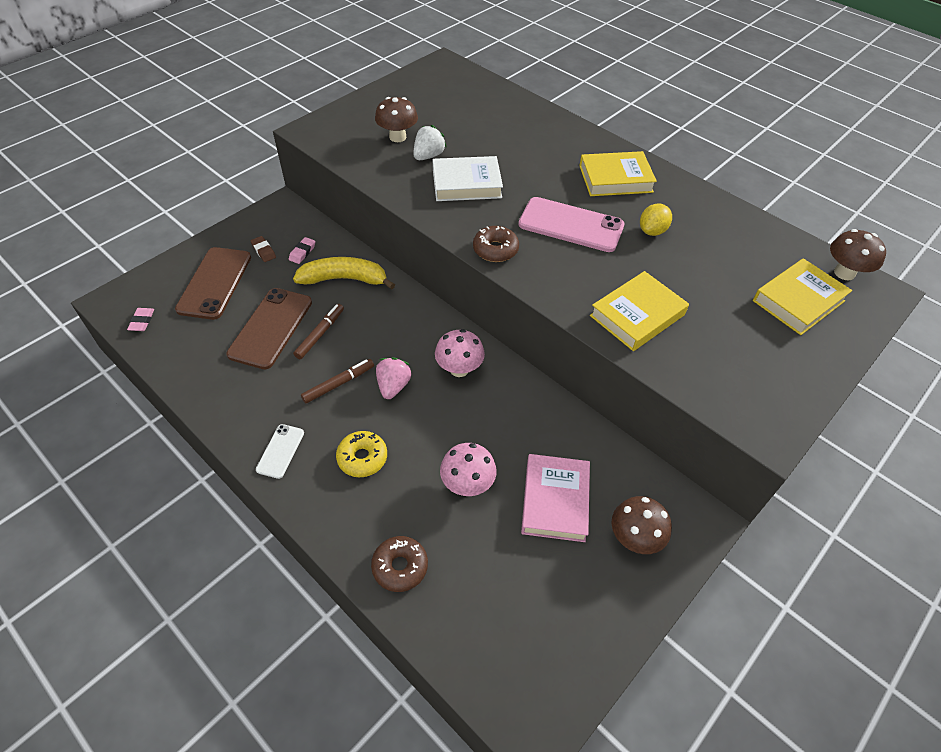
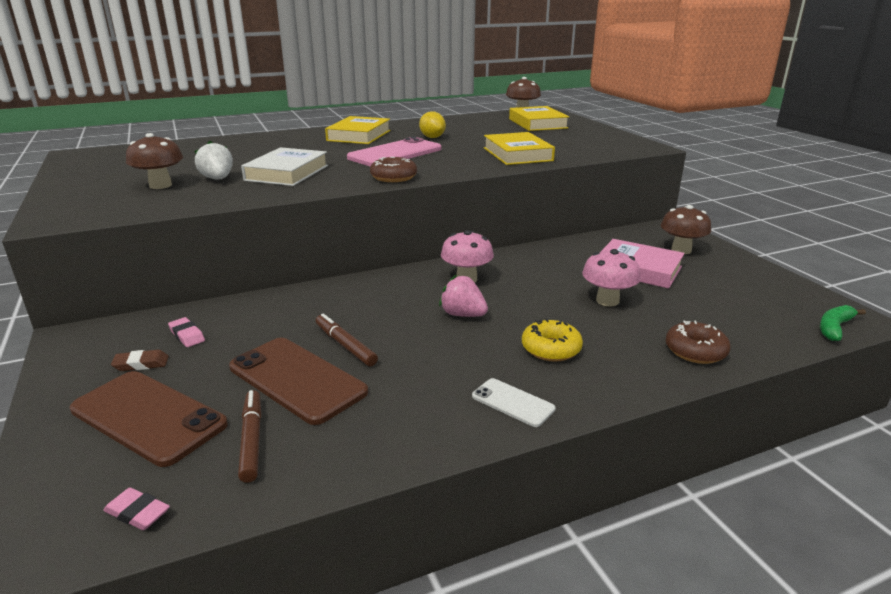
camera: 65 degrees left, 25 degrees down
(338, 384) = (435, 346): brown marker -> brown marker (252, 440)
(344, 279) = (272, 315): yellow banana -> none
(502, 701) = (834, 328): none -> green banana

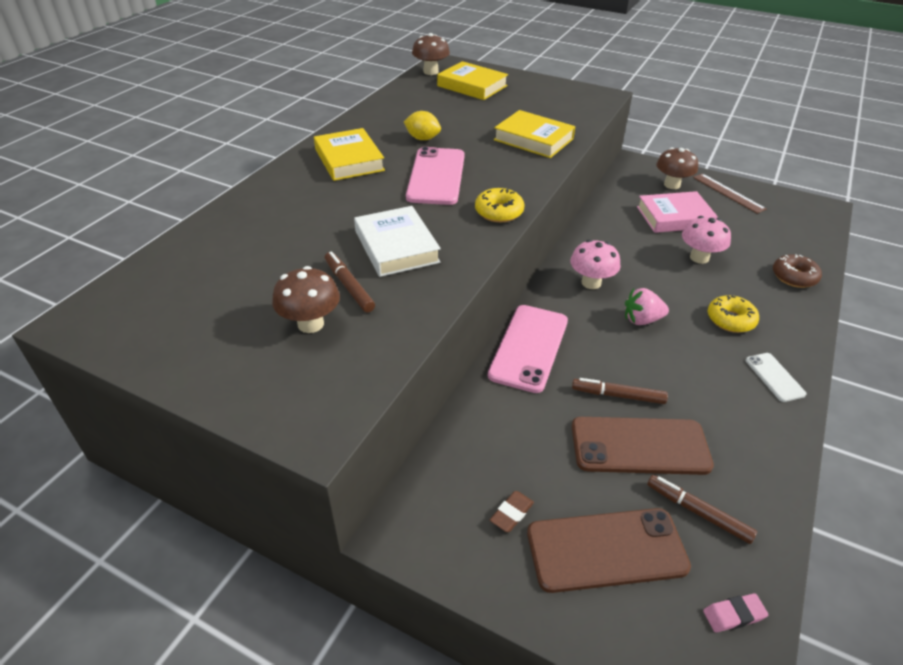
camera: 40 degrees left, 15 degrees up
(187, 335) = (493, 463): pink eraser -> none
(218, 179) = (349, 286): white strawberry -> brown marker
(339, 293) = (529, 347): none -> pink phone
(393, 177) = (499, 212): brown donut -> yellow donut
(512, 402) = (774, 377): white phone -> white phone turned 75 degrees clockwise
(740, 273) = (728, 193): none -> brown ruler
(834, 328) = (823, 220): green banana -> none

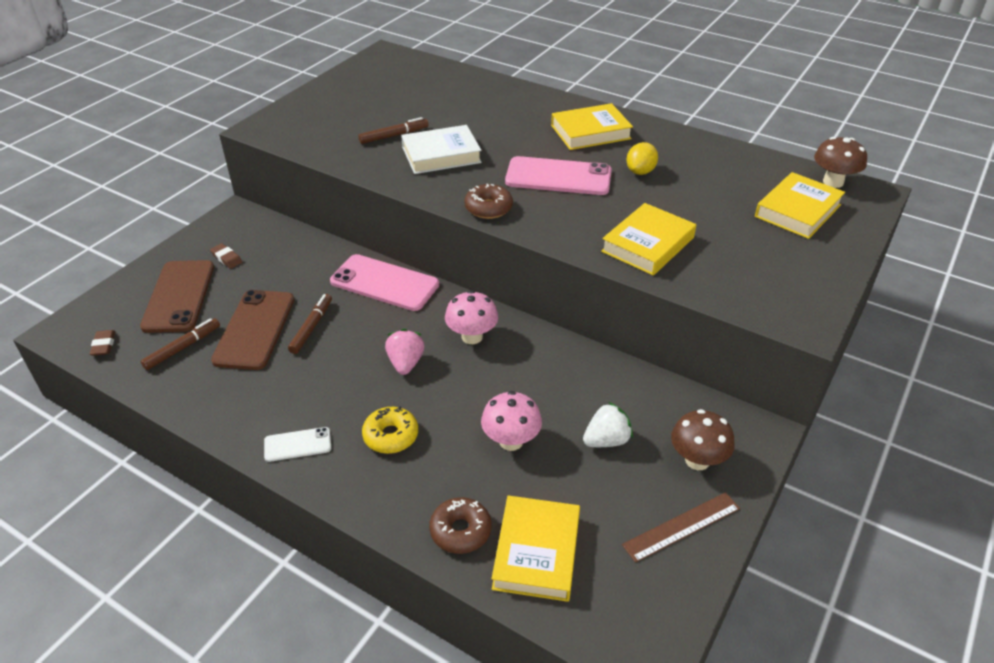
camera: 95 degrees right, 0 degrees up
(310, 324) = (356, 123): brown mushroom -> none
(499, 212) = (488, 208): yellow donut -> brown donut
(674, 217) = (606, 440): pink book -> white strawberry
(733, 615) = (104, 345): pink eraser -> brown eraser
(786, 244) = (537, 552): none -> yellow book

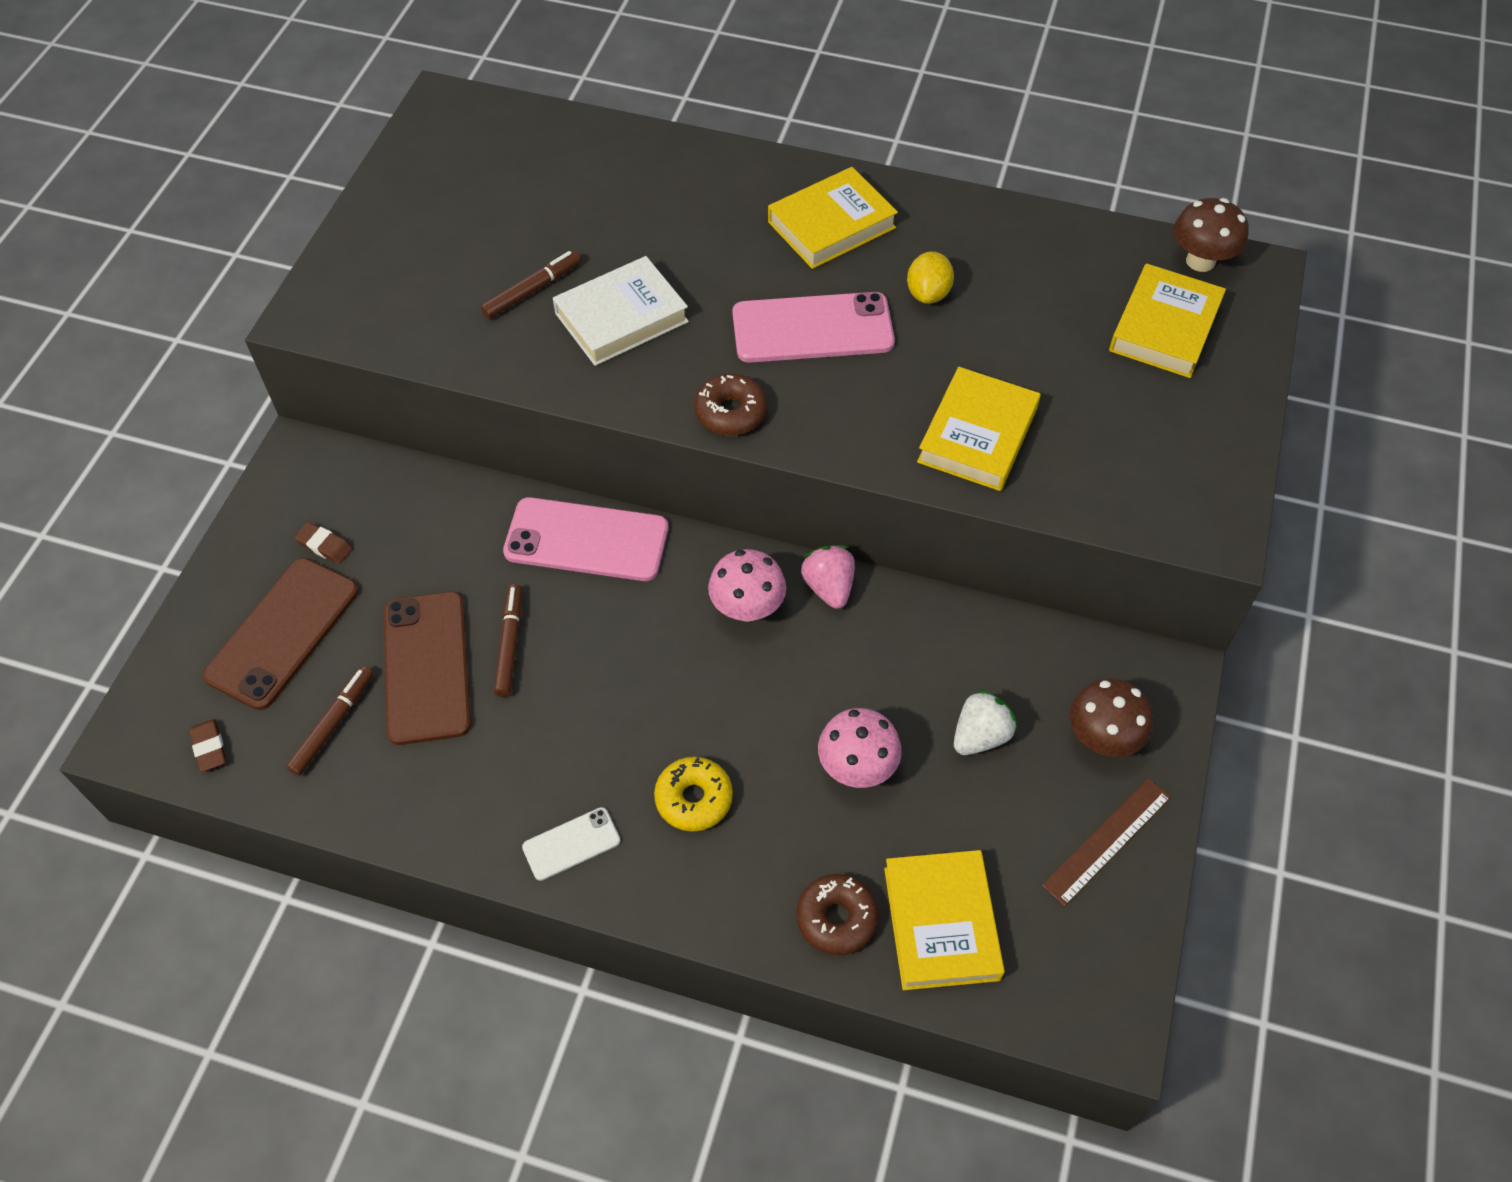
camera: 15 degrees left, 15 degrees up
(179, 296) = (283, 633): brown phone -> brown phone turned 45 degrees clockwise
(405, 363) = (670, 675): pink strawberry -> pink strawberry (828, 587)

